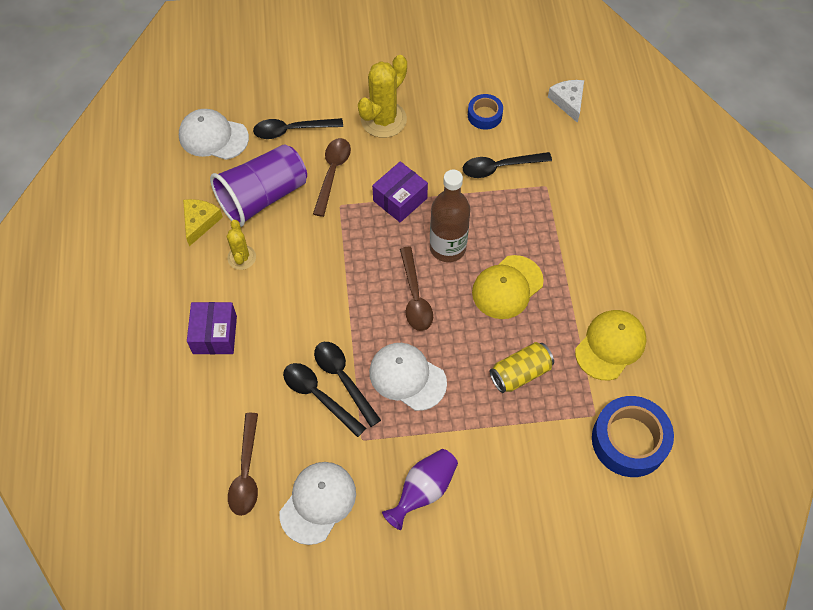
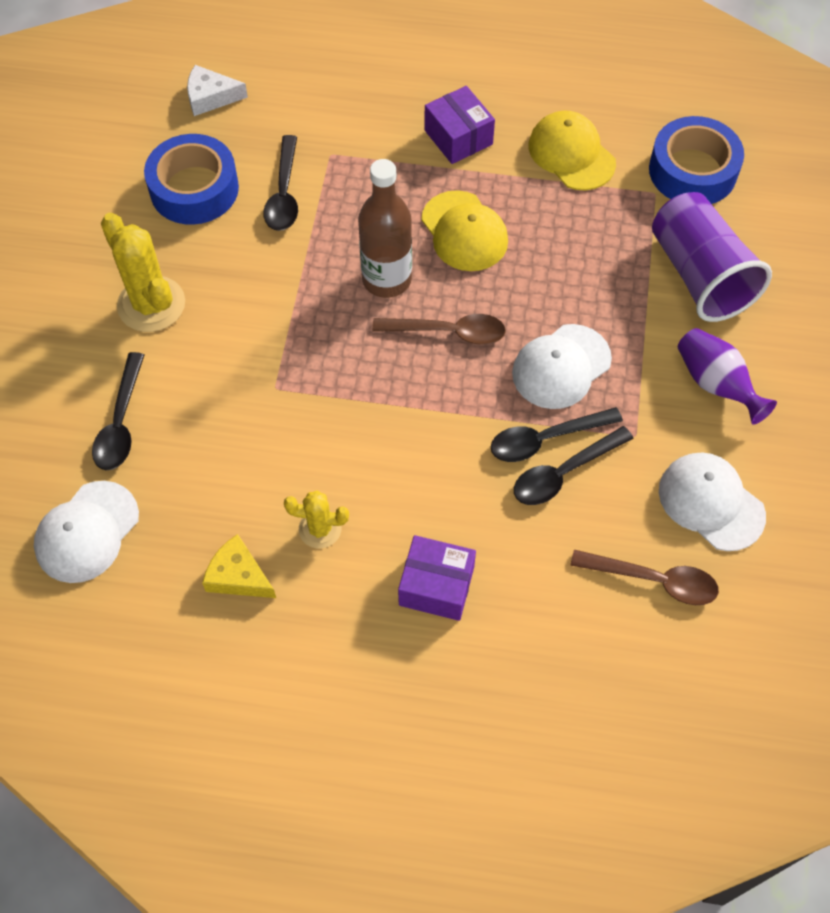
camera: 75 degrees left, 0 degrees up
(263, 197) = (225, 483): purple cup -> purple cup (700, 275)
(332, 173) = (218, 386): brown spoon -> none
(400, 199) = (292, 315): purple box -> purple box (458, 137)
(484, 115) = (194, 189): blue tape -> blue tape, size x1.82
(520, 373) = (585, 249): yellow can -> none

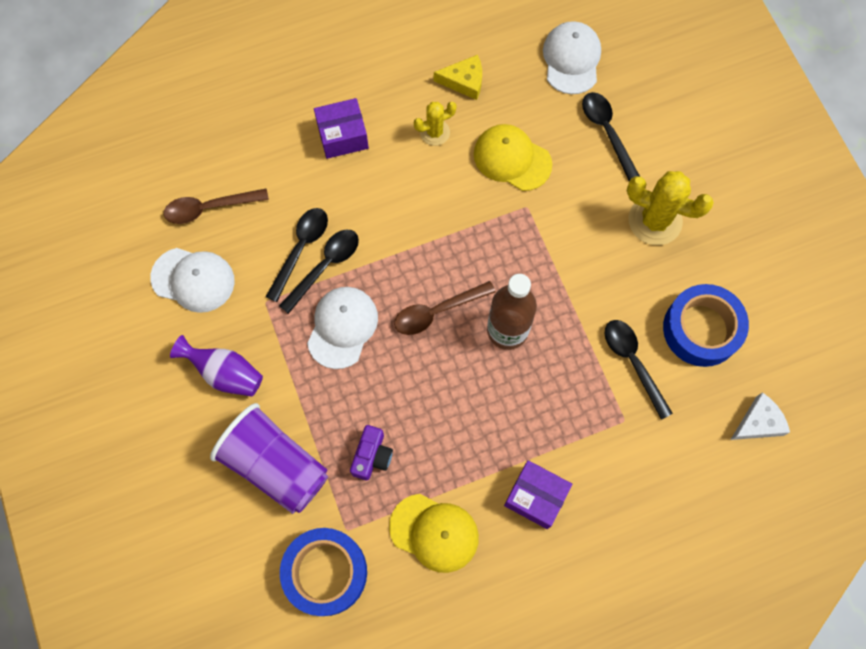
camera: 150 degrees right, 10 degrees up
(464, 231) = (476, 405): yellow cap -> yellow cap (512, 159)
(596, 238) = (372, 456): none -> purple camera

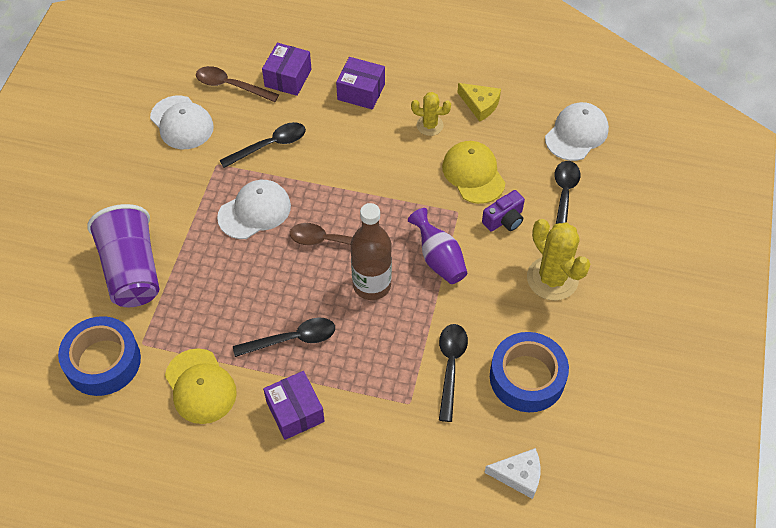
camera: 35 degrees right, 15 degrees down
(225, 373) = (151, 192): purple vase -> purple vase (438, 259)
(259, 164) = (288, 78): none -> purple box
(325, 266) = (277, 166): black spoon -> black spoon (292, 339)
(372, 456) = (201, 307): purple camera -> purple camera (504, 220)

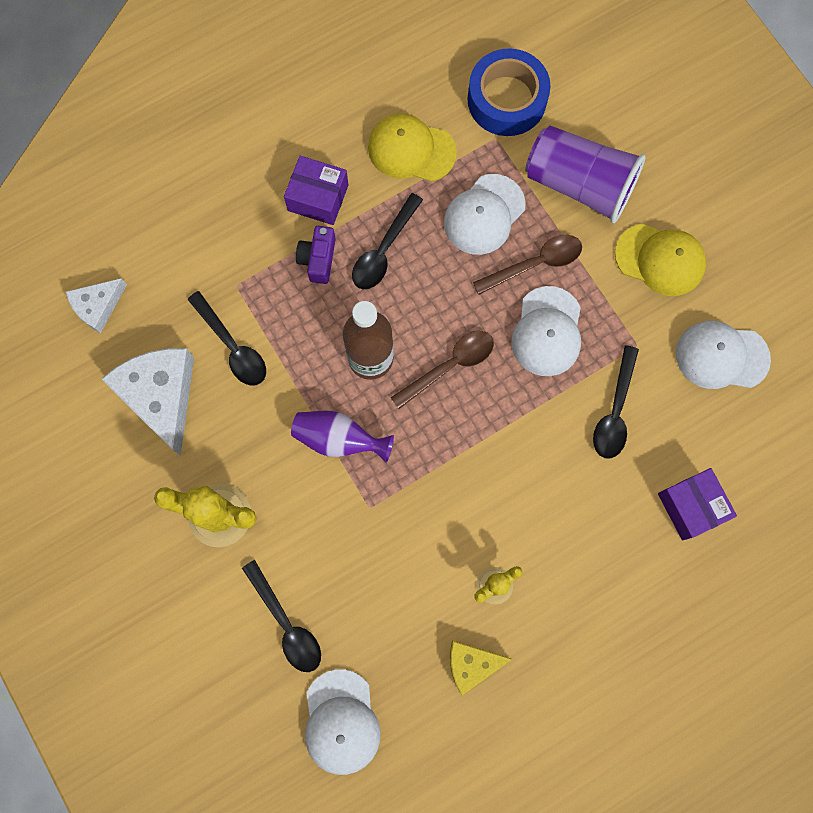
camera: 135 degrees right, 20 degrees up
(207, 304) = (484, 214): none -> white cap
(231, 86) = (731, 442): brown spoon -> brown spoon (535, 264)
(361, 92) = (603, 561): purple box -> none
(473, 174) = (396, 566): yellow cap -> yellow cap (660, 259)
(504, 220) = (319, 540): purple camera -> purple camera (318, 259)
(527, 377) = (161, 395): blue tape -> white cheese

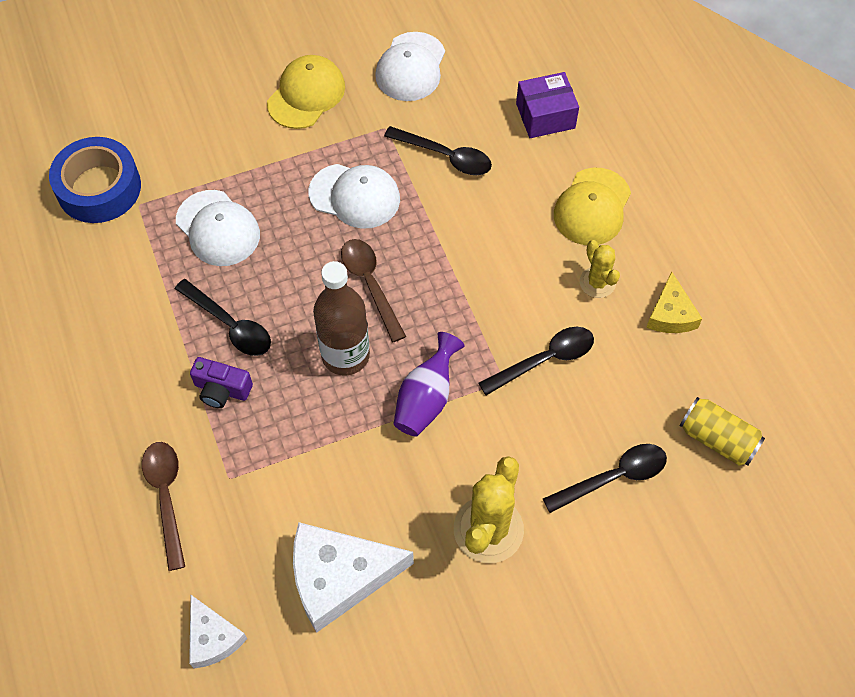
camera: 80 degrees left, 15 degrees down
(232, 346) = (300, 491): black spoon -> black spoon (545, 360)
(318, 198) = (151, 379): purple box -> none
(341, 722) = (717, 439): white cap -> yellow can
(411, 150) = (125, 282): yellow cap -> yellow cap (592, 207)
(535, 264) = (282, 194): brown spoon -> brown spoon (166, 497)
(579, 184) = (211, 143): purple cup -> none

